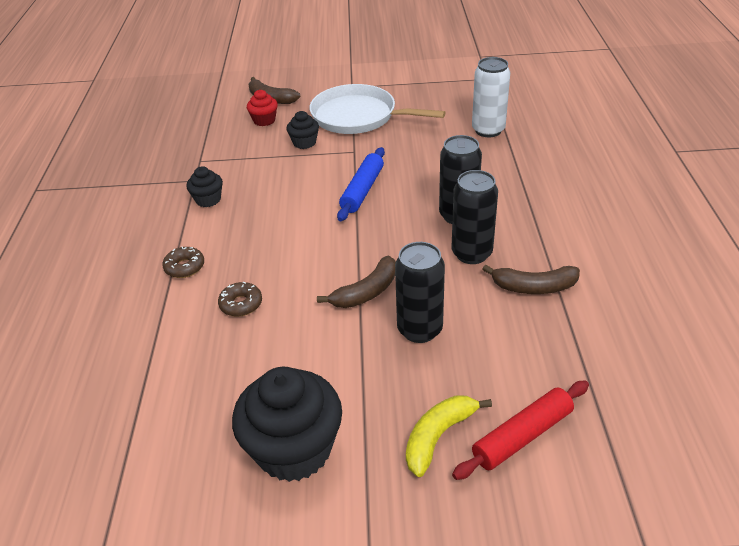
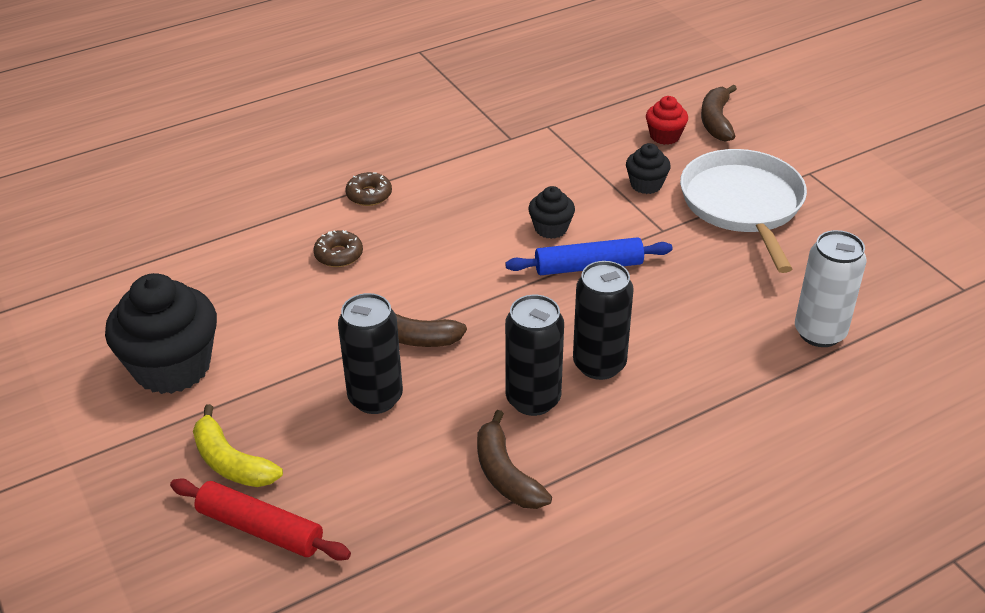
camera: 60 degrees right, 0 degrees up
(208, 200) = (484, 162): black cupcake -> black cupcake (551, 228)
(438, 436) = (231, 462): yellow banana -> yellow banana turned 150 degrees counterclockwise

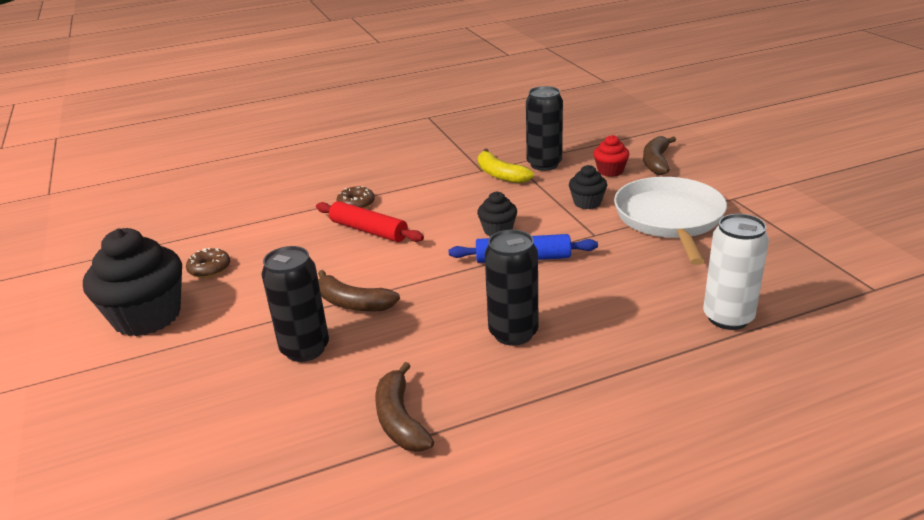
camera: 10 degrees right, 10 degrees down
(231, 462) = (159, 393): yellow banana -> yellow banana (500, 175)
(260, 528) = (159, 451): red rolling pin -> red rolling pin (369, 230)
(339, 255) = (316, 243): brown donut -> brown donut (209, 269)
(533, 399) = (444, 358): black can -> black can (544, 164)

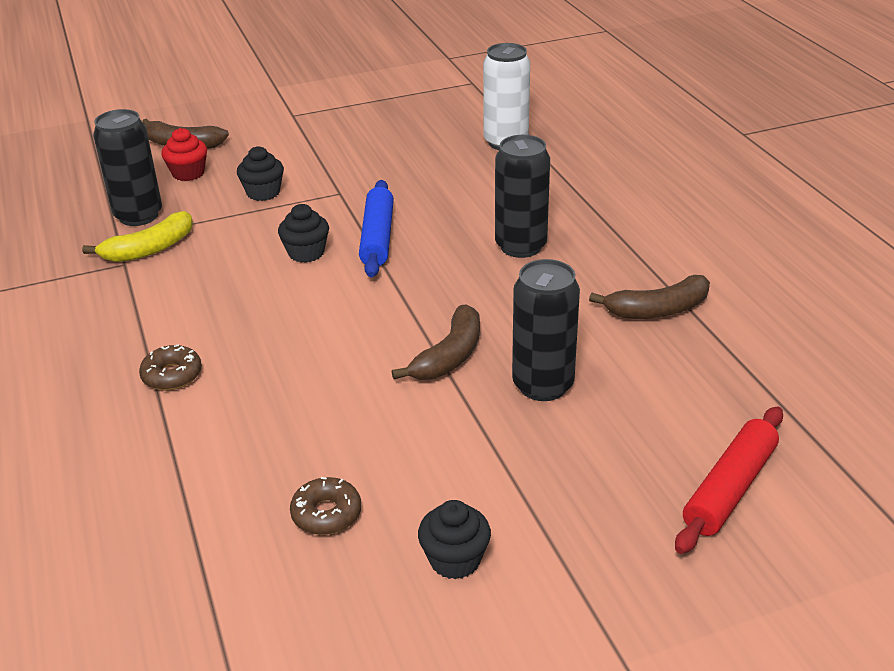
camera: 90 degrees left, 5 degrees up
(147, 316) = (455, 560): black cupcake -> black cupcake, size x0.49
(369, 230) = (264, 356): red rolling pin -> red rolling pin (729, 488)
(669, 219) = (322, 150): white pan -> none

